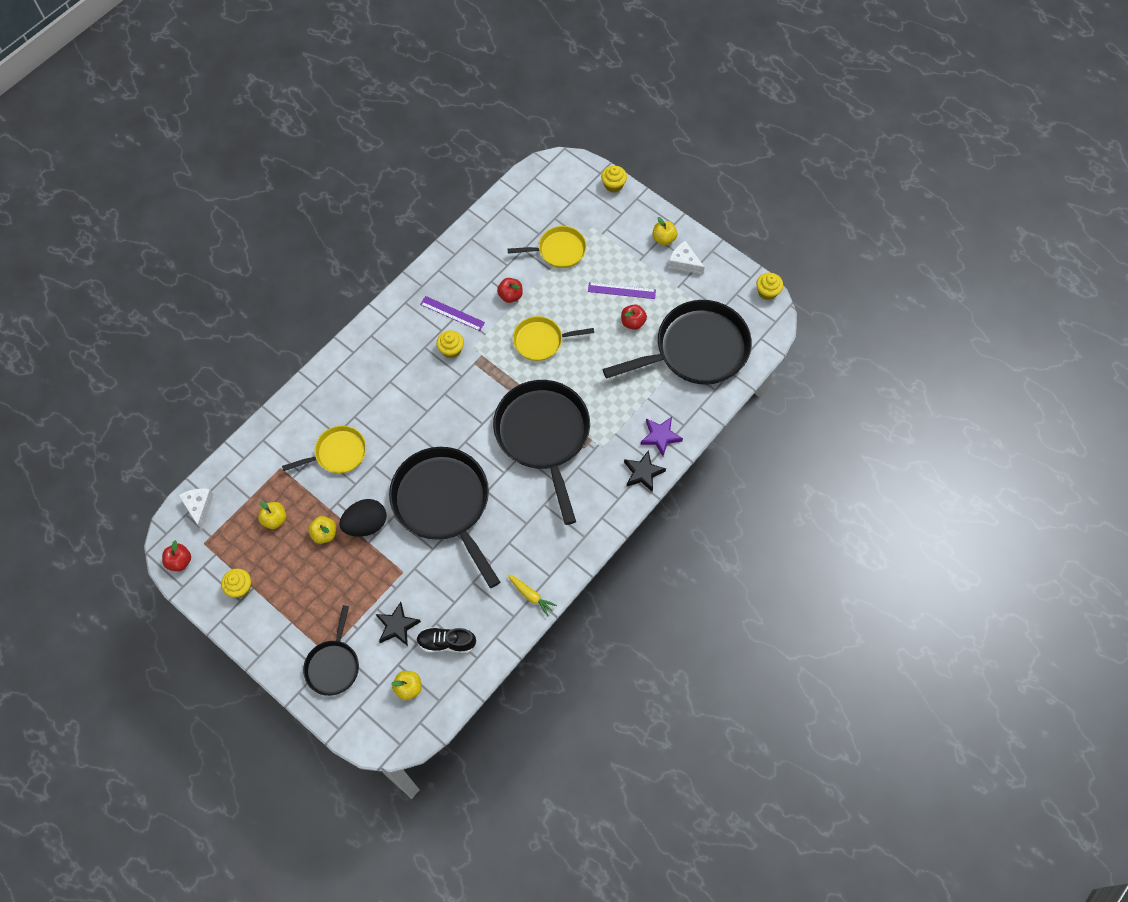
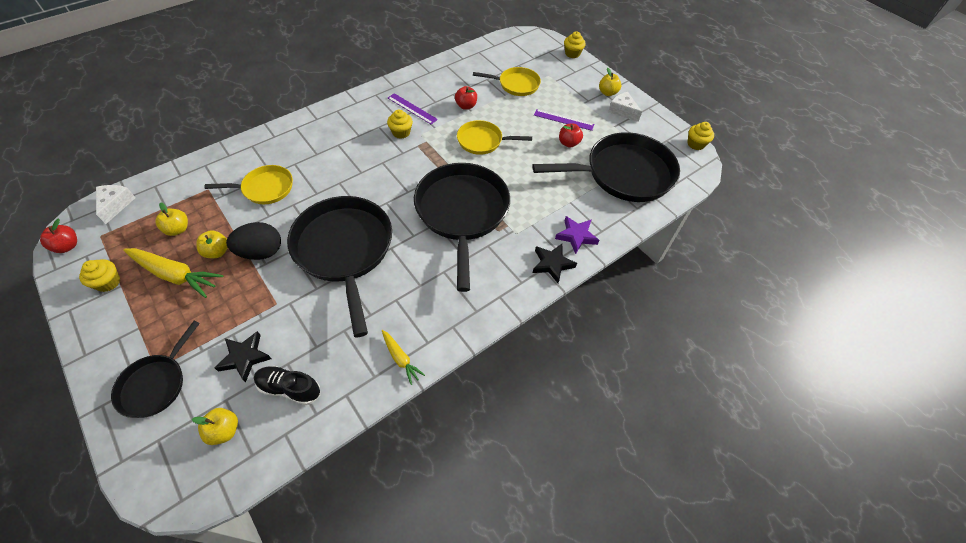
camera: 10 degrees right, 10 degrees down
(297, 566) = (175, 275): none -> yellow carrot

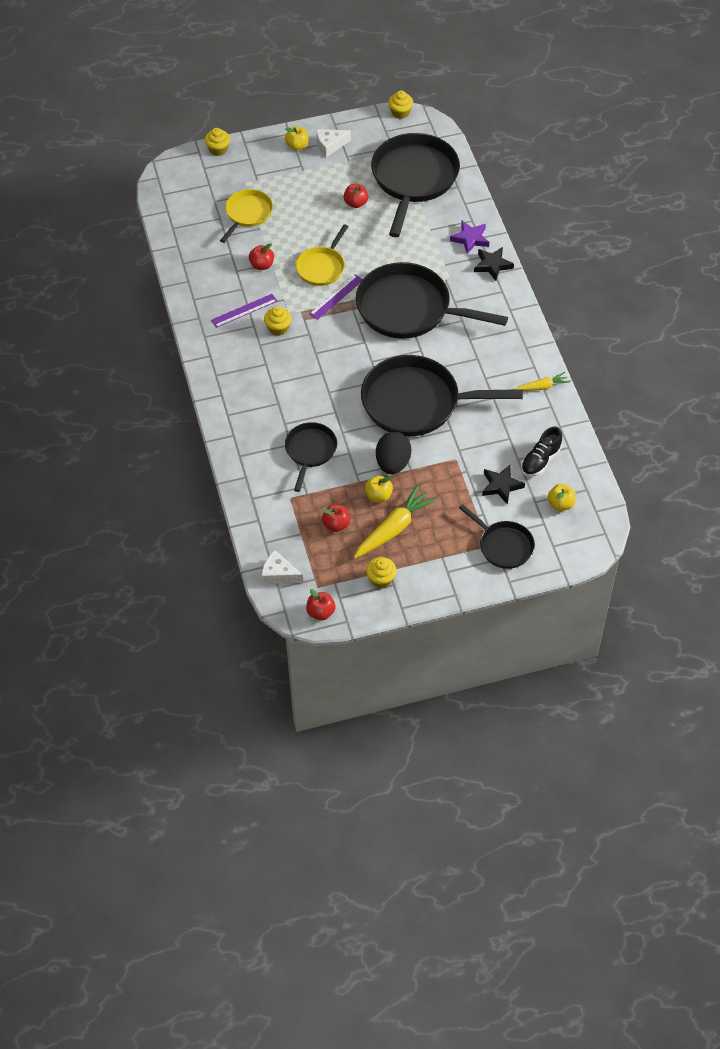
camera: 65 degrees left, 0 degrees up
(178, 229) = (336, 524): yellow apple -> red apple
(265, 188) = (310, 451): yellow pan -> black pan
(563, 120) = (321, 195): purple ruler -> purple ruler (336, 296)

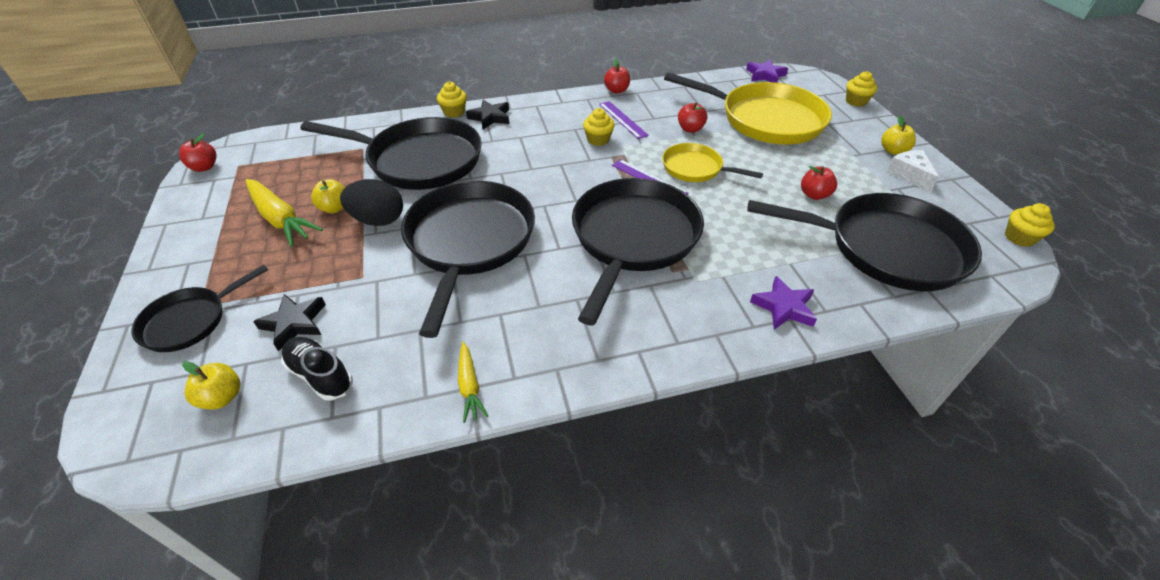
camera: 90 degrees right, 10 degrees down
(164, 201) = (765, 75): none -> purple star
(247, 214) = (765, 120): yellow pan -> yellow pan, size x1.89
(279, 574) = (270, 142): white cheese -> none
(310, 451) = (419, 160): black pan -> black pan, size x1.89
(336, 524) = (311, 177): red apple -> red apple (616, 90)
(381, 579) = (216, 208): yellow cupcake -> yellow cupcake (454, 112)
(492, 265) = (733, 332): black star -> black star (490, 117)

